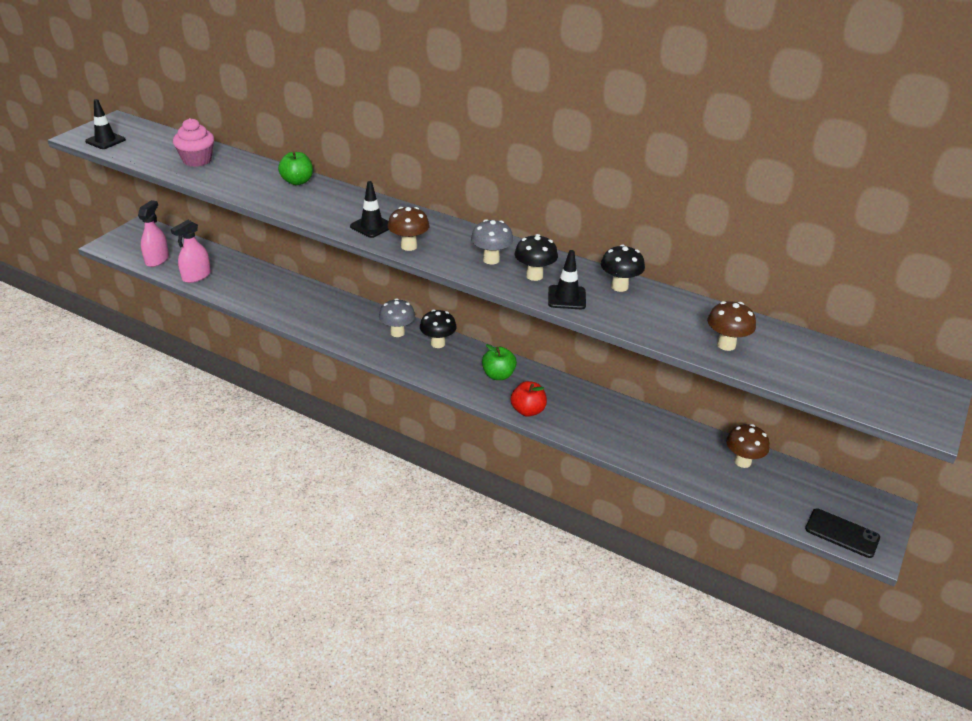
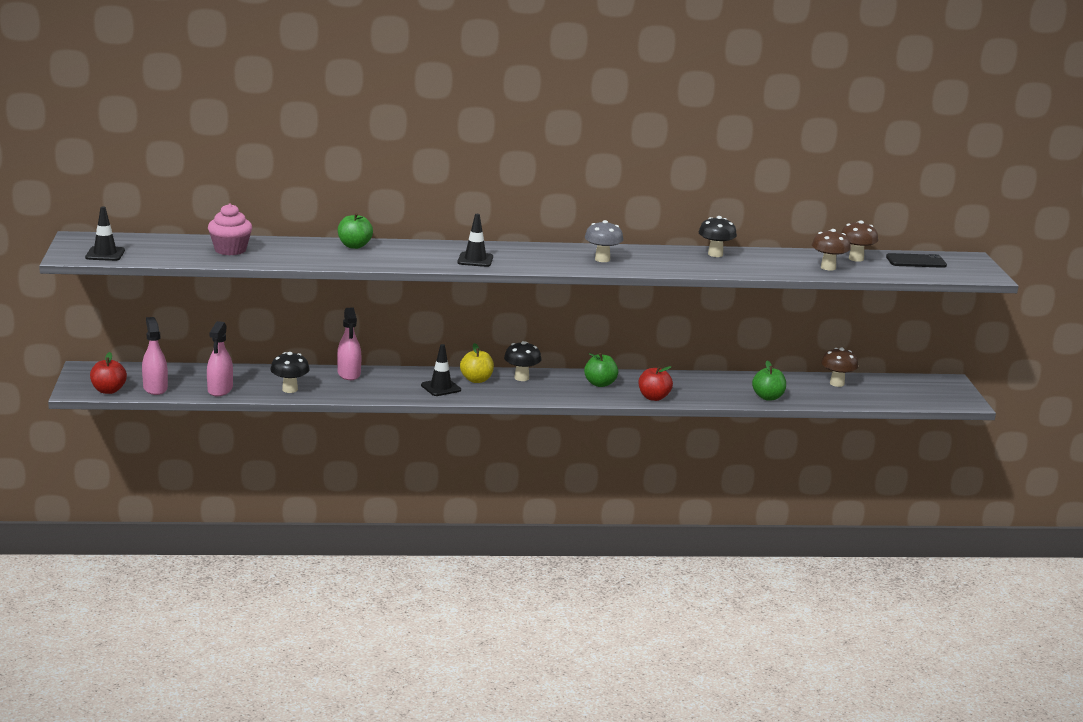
camera: 35 degrees left, 15 degrees down
(125, 252) = (108, 390): none -> red apple
(307, 291) = (349, 374): none -> pink spray bottle
(397, 332) = (476, 380): grey mushroom -> yellow apple
(409, 246) = (527, 265): brown mushroom -> brown mushroom (856, 259)
(534, 276) = (648, 261): black mushroom -> black mushroom (290, 389)
(566, 297) = (691, 267): black traffic cone -> black traffic cone (441, 388)
(644, 453) = (768, 397): none -> green apple
(842, 533) = (940, 400): black phone -> black phone (916, 261)

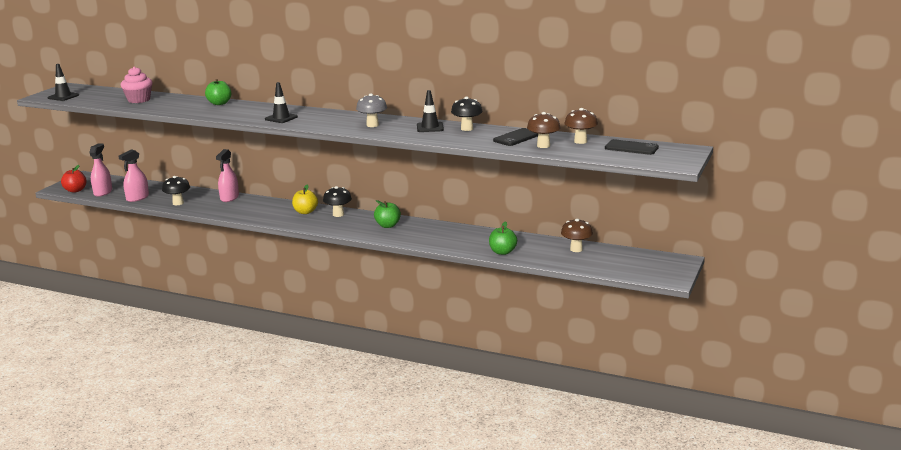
camera: 30 degrees right, 0 degrees up
(441, 388) = (274, 214): black traffic cone -> black traffic cone (430, 127)
(654, 397) = (412, 240): red apple -> none
(785, 260) = (516, 137): none -> black phone

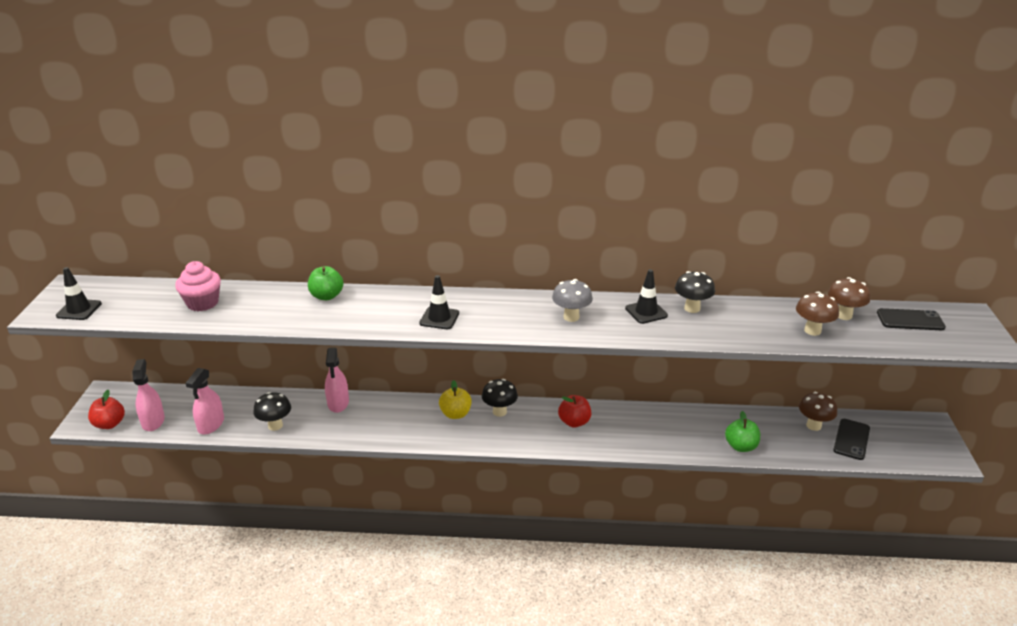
camera: 20 degrees left, 10 degrees up
(387, 225) = (574, 422): green apple -> red apple
(516, 137) = (766, 318): black phone -> black phone (851, 439)

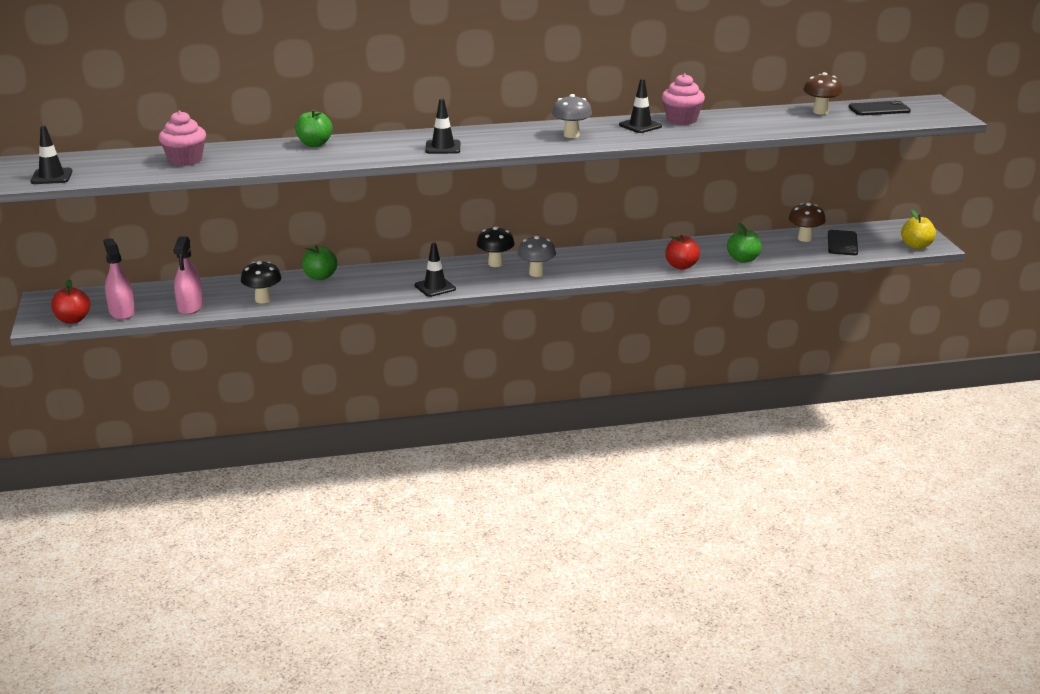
camera: 15 degrees left, 5 degrees down
(338, 403) = (320, 277): pink spray bottle -> green apple
(431, 435) = (435, 287): none -> black traffic cone
(455, 414) = (451, 270): yellow apple -> yellow apple (916, 246)
(531, 432) = (536, 273): none -> grey mushroom
(574, 422) = (575, 262): red apple -> red apple (681, 266)
(692, 308) = (681, 120): black mushroom -> pink cupcake
(812, 331) = (797, 123): brown mushroom -> none

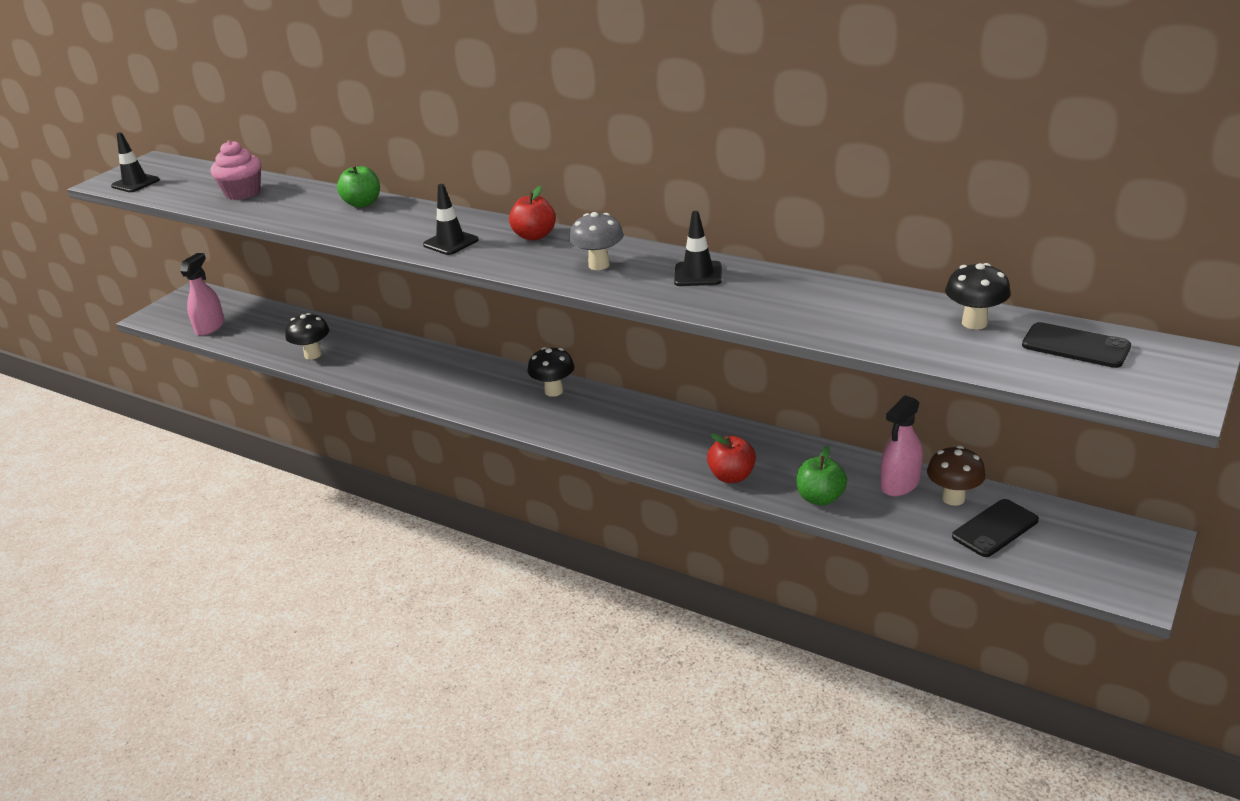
camera: 45 degrees right, 5 degrees up
(73, 320) = (172, 321): red apple -> red apple (534, 236)
(190, 307) = (256, 341): pink spray bottle -> pink spray bottle (900, 484)
(320, 277) = (392, 346): green apple -> none
(435, 287) = (456, 399): black traffic cone -> none
(536, 273) = (570, 421): grey mushroom -> none
(681, 120) = (763, 280): pink cupcake -> none
(820, 112) = (974, 323): brown mushroom -> black mushroom
(916, 246) = (1104, 580): yellow apple -> none

